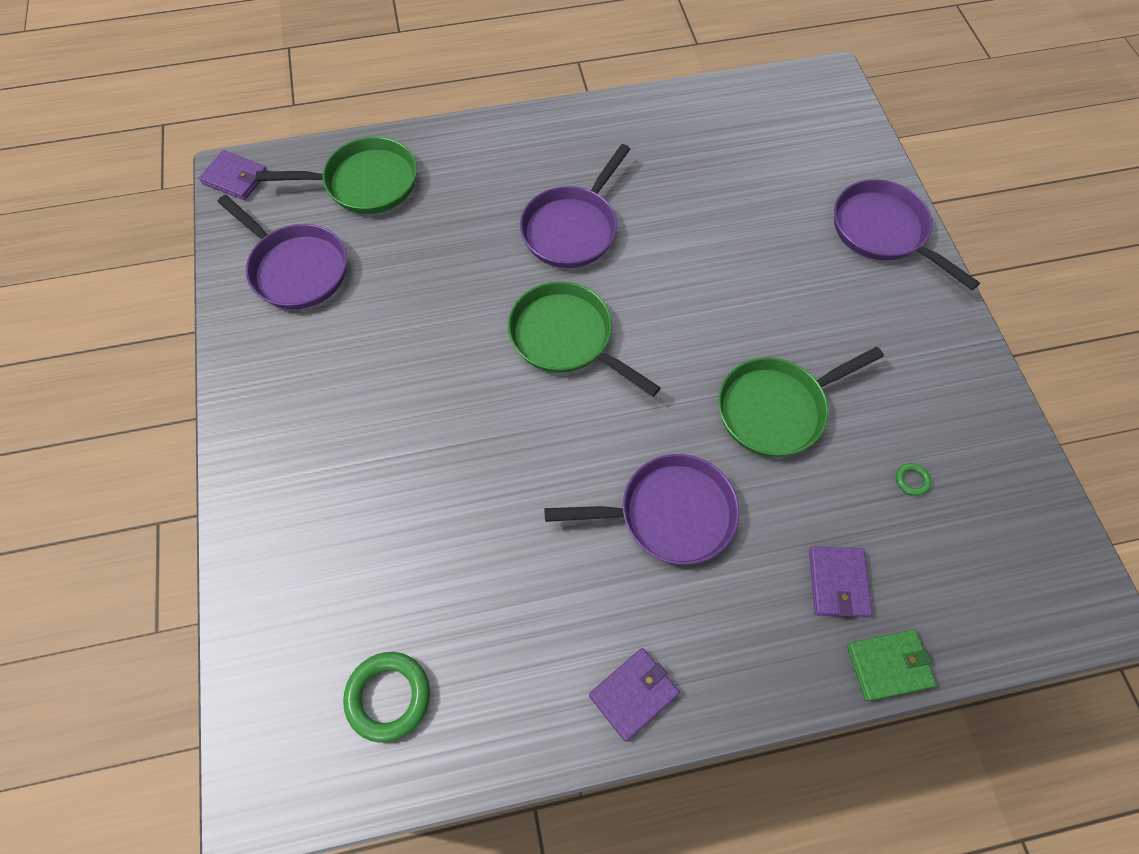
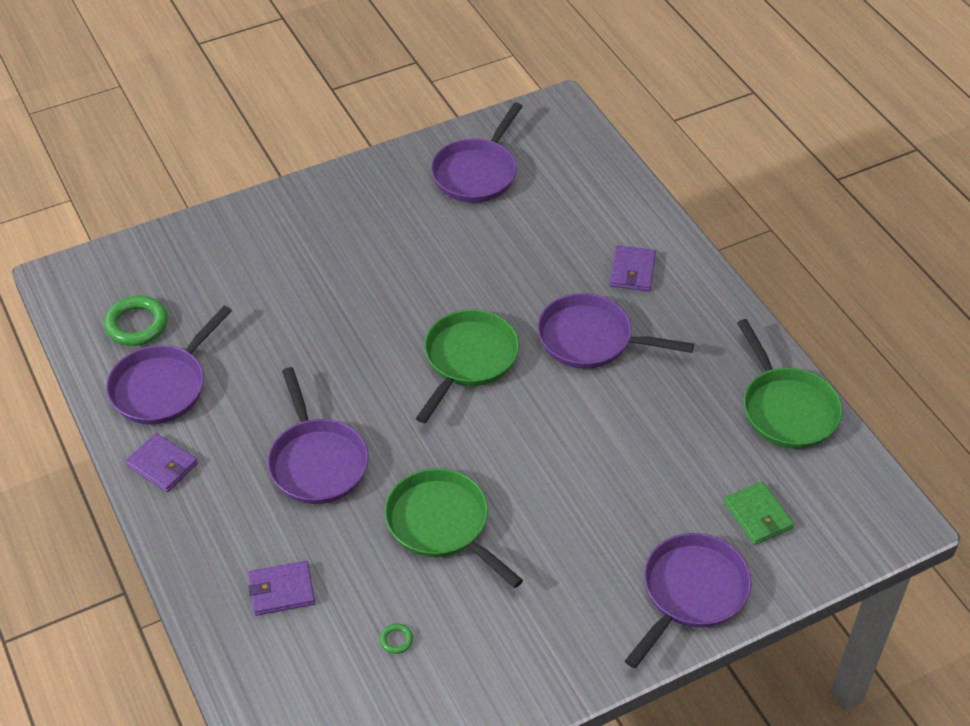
camera: 75 degrees right, 15 degrees down
(235, 178) = (554, 110): purple wallet -> purple wallet (632, 271)
(365, 183) = (583, 188): green pan -> green pan (786, 408)
(506, 675) = (163, 386): none -> purple pan
(889, 665) = (215, 635): green wallet -> green wallet (757, 515)

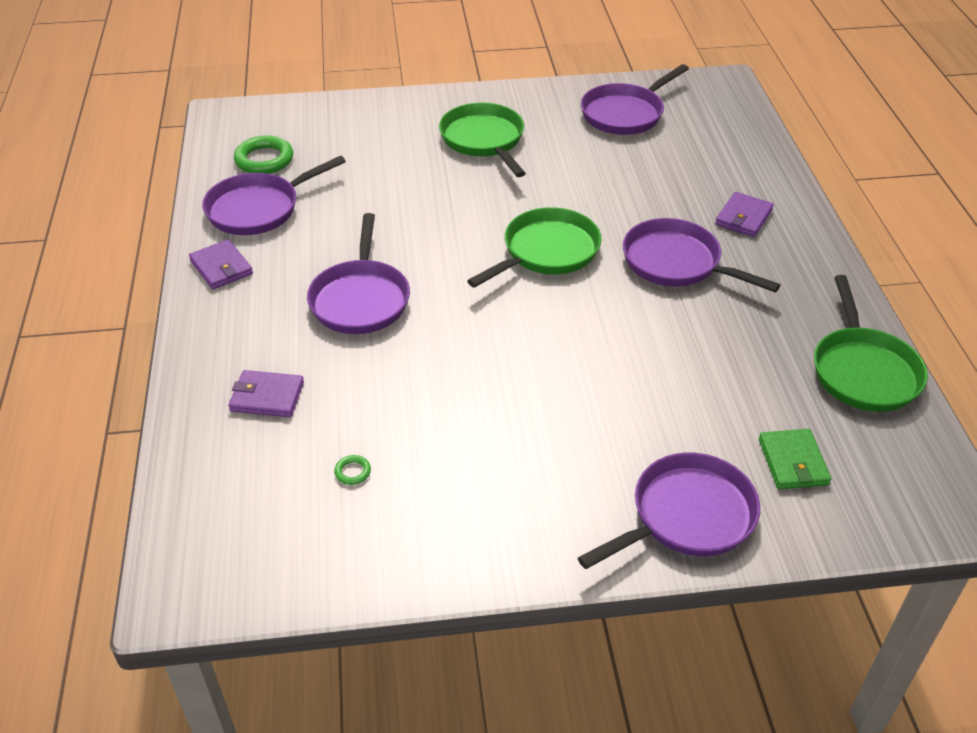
camera: 20 degrees right, 5 degrees down
(442, 525) = (452, 382): green pan -> green pan (484, 140)

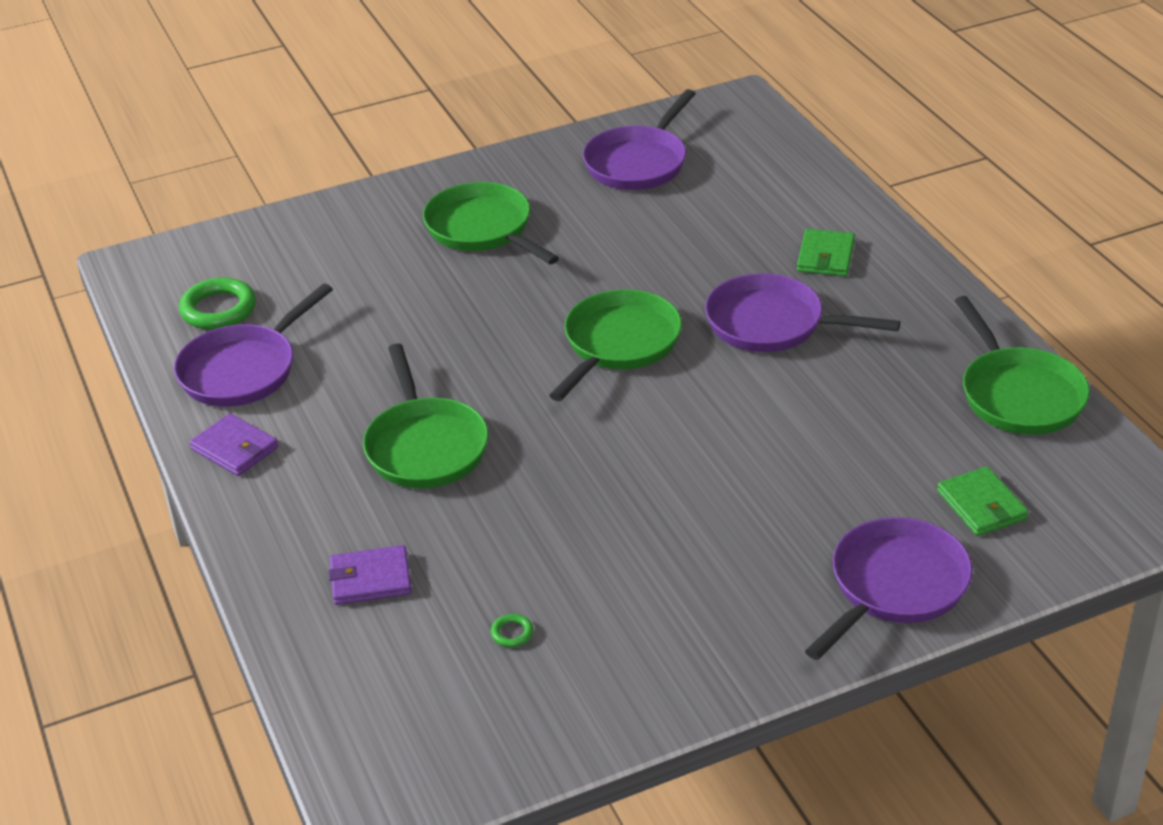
camera: 15 degrees left, 5 degrees down
(360, 299) = (425, 446): purple pan -> green pan
(743, 217) = (825, 256): purple wallet -> green wallet

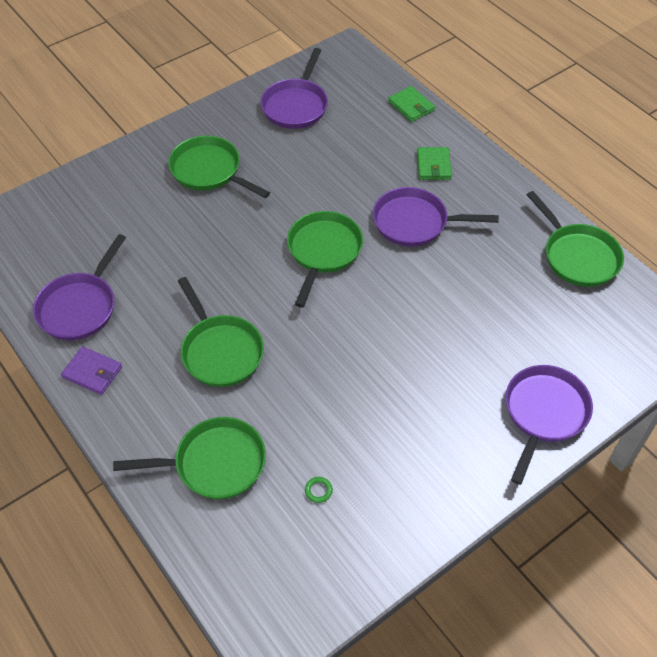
camera: 15 degrees left, 15 degrees up
(218, 309) = (48, 259): green ring -> none
(370, 579) = (214, 463): purple wallet -> green pan
(981, 505) = (578, 343): green wallet -> green wallet (411, 106)

